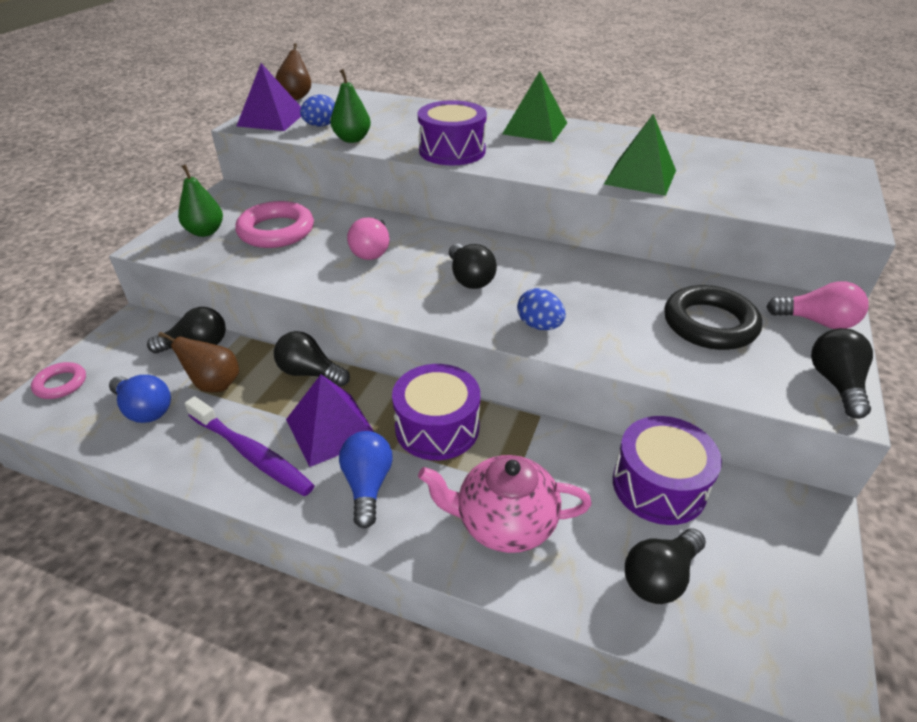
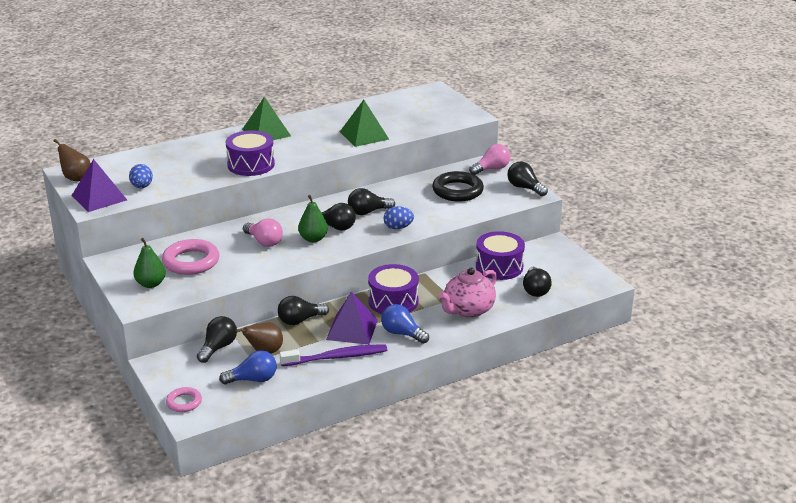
camera: 50 degrees left, 10 degrees down
(352, 139) = (181, 185): green pear -> green pear (313, 239)
(539, 283) = (368, 212): none -> black light bulb

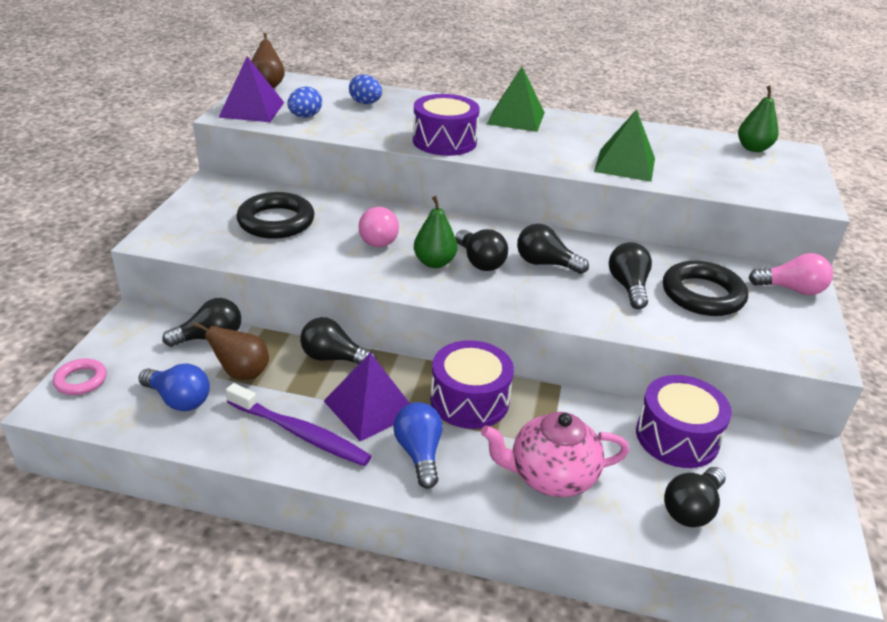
camera: 40 degrees right, 5 degrees up
(151, 284) = (203, 224): green pear -> green pear (753, 148)
(191, 261) = (276, 221): pink ring -> black ring
(398, 227) = (555, 302): blue egg -> blue egg (365, 103)
(525, 188) = (814, 339): black light bulb -> black light bulb (628, 287)

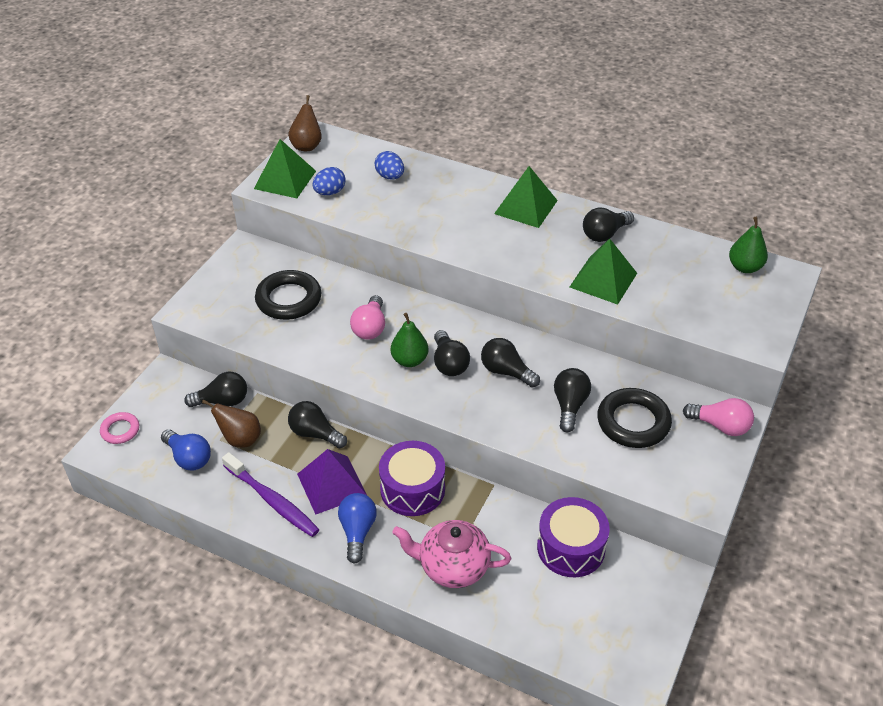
camera: 15 degrees right, 10 degrees up
(252, 109) = (285, 179): purple pyramid -> green pyramid
(444, 141) = (445, 235): purple drum -> none
(692, 509) = (553, 611): black light bulb -> black light bulb (605, 234)

